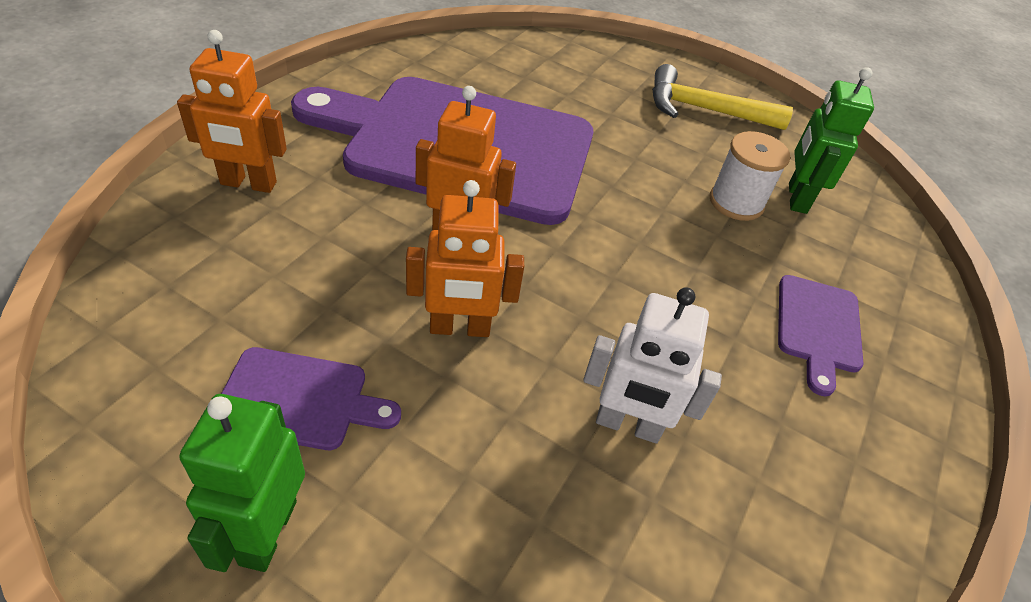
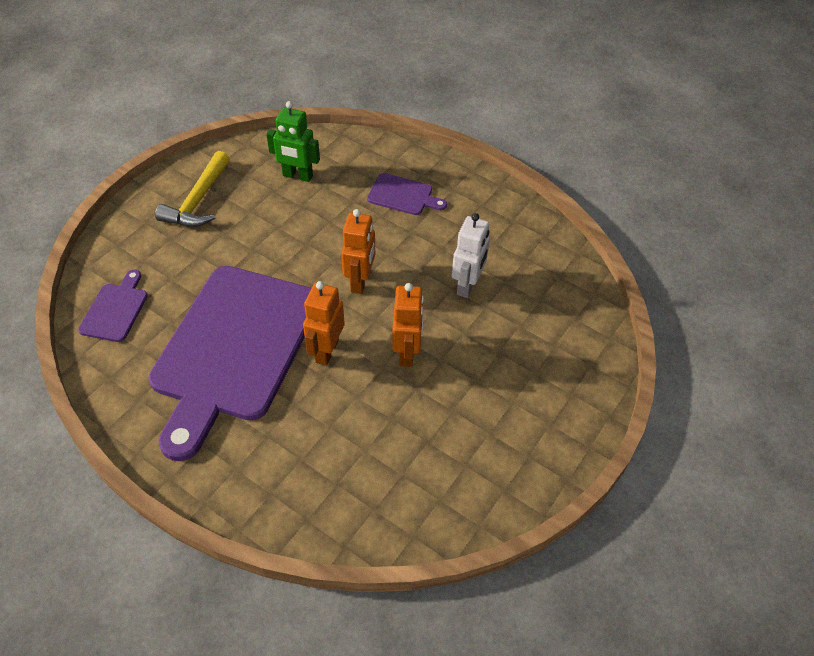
camera: 80 degrees left, 5 degrees up
(248, 184) = (273, 478): orange robot -> orange robot (360, 281)
(267, 532) = (533, 430): green robot -> none
(299, 399) = (459, 425): purple cutting board -> purple cutting board (115, 309)
(736, 202) = (301, 206): white spool -> none

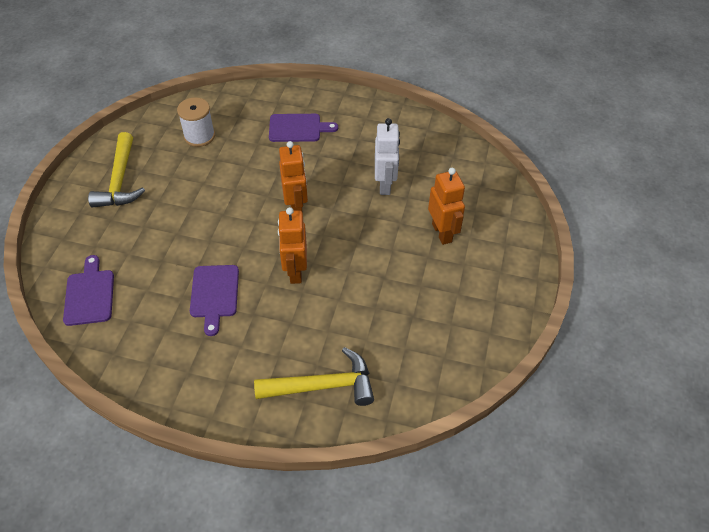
camera: 20 degrees left, 0 degrees up
(234, 349) = (214, 294): purple cutting board -> purple cutting board, size x0.41
(296, 484) = (323, 386): none -> yellow hammer
(297, 176) = (199, 136): green robot -> white spool
(407, 352) = (362, 252): orange robot -> orange robot (442, 233)

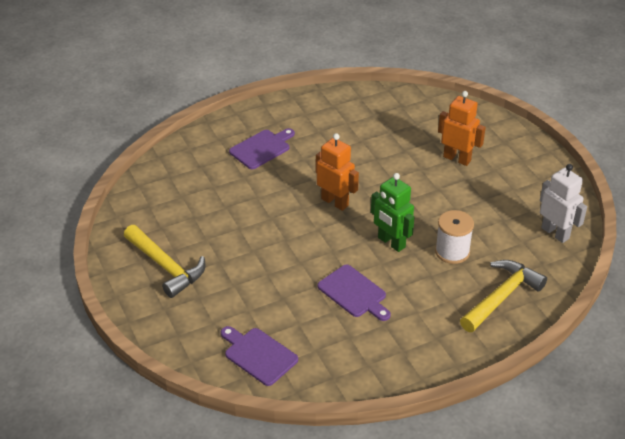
camera: 40 degrees left, 10 degrees down
(199, 136) = (188, 198): white spool -> white spool (452, 251)
(295, 271) = (391, 242): orange robot -> green robot
(385, 185) = (379, 150): white robot -> white robot (555, 233)

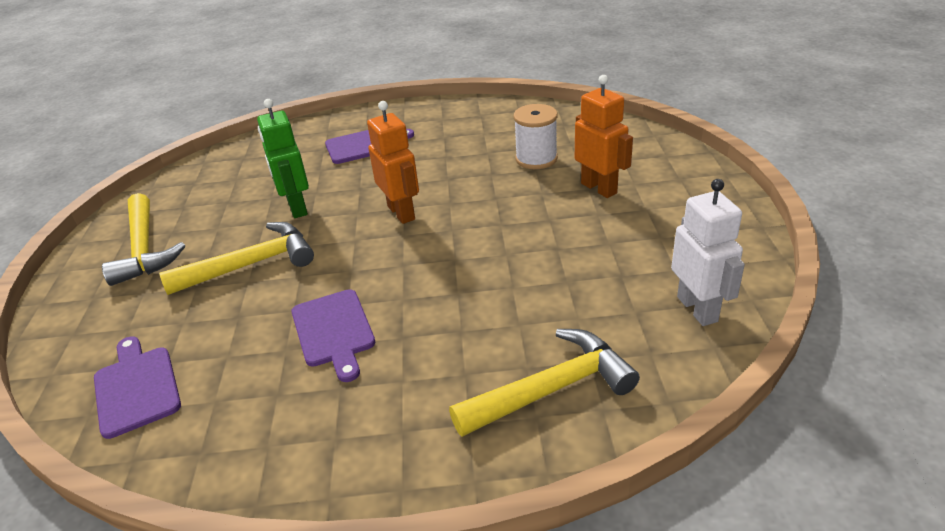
camera: 25 degrees right, 5 degrees down
(259, 261) = (251, 265): none -> yellow hammer
(391, 242) = (436, 274): green robot -> green robot (297, 208)
(452, 251) = (515, 303): white spool -> white spool (536, 159)

